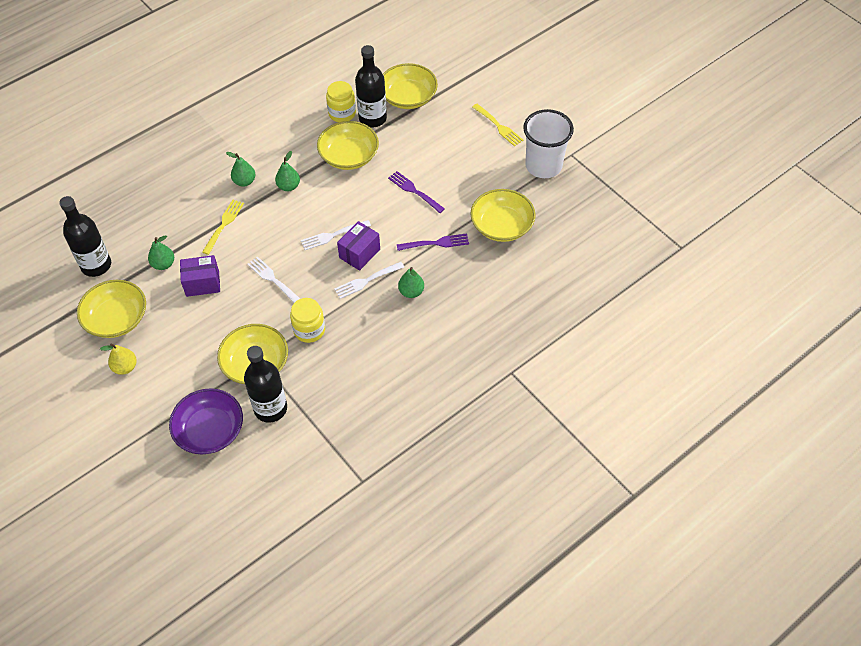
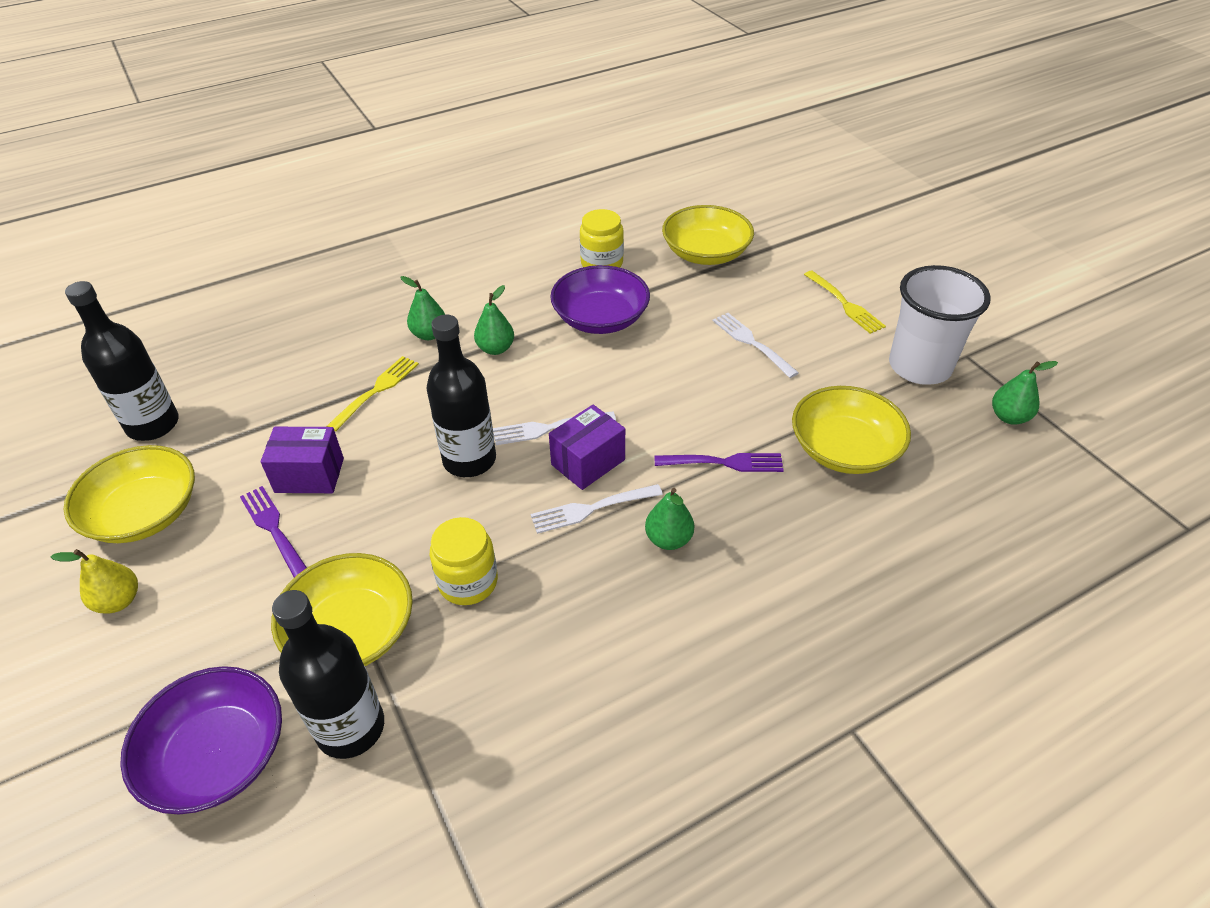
camera: 10 degrees right, 10 degrees down
(163, 264) = (258, 437): green pear -> green pear (1009, 417)
(273, 280) = (430, 486): white fork -> white fork (752, 343)
(349, 156) = (600, 318): yellow bowl -> purple bowl
(372, 118) = (647, 274): black bottle -> black bottle (469, 460)
(415, 191) = (698, 379): purple fork -> purple fork (275, 530)

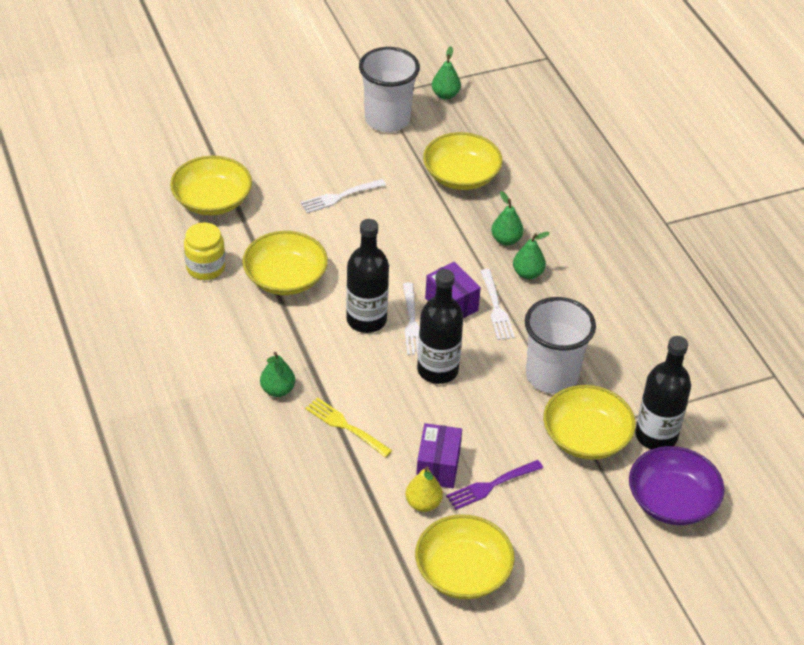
camera: 85 degrees left, 0 degrees up
(118, 601) = (548, 574): yellow pear -> yellow pear (423, 503)
(153, 425) = (357, 582): black bottle -> black bottle (366, 320)
(468, 582) = (551, 376): yellow jar -> white cup
(496, 349) = (309, 347): green pear -> green pear (506, 240)
(600, 318) = (285, 278): purple bowl -> yellow bowl
(723, 463) = (464, 235): purple fork -> none
(844, 304) = (305, 138): yellow fork -> none

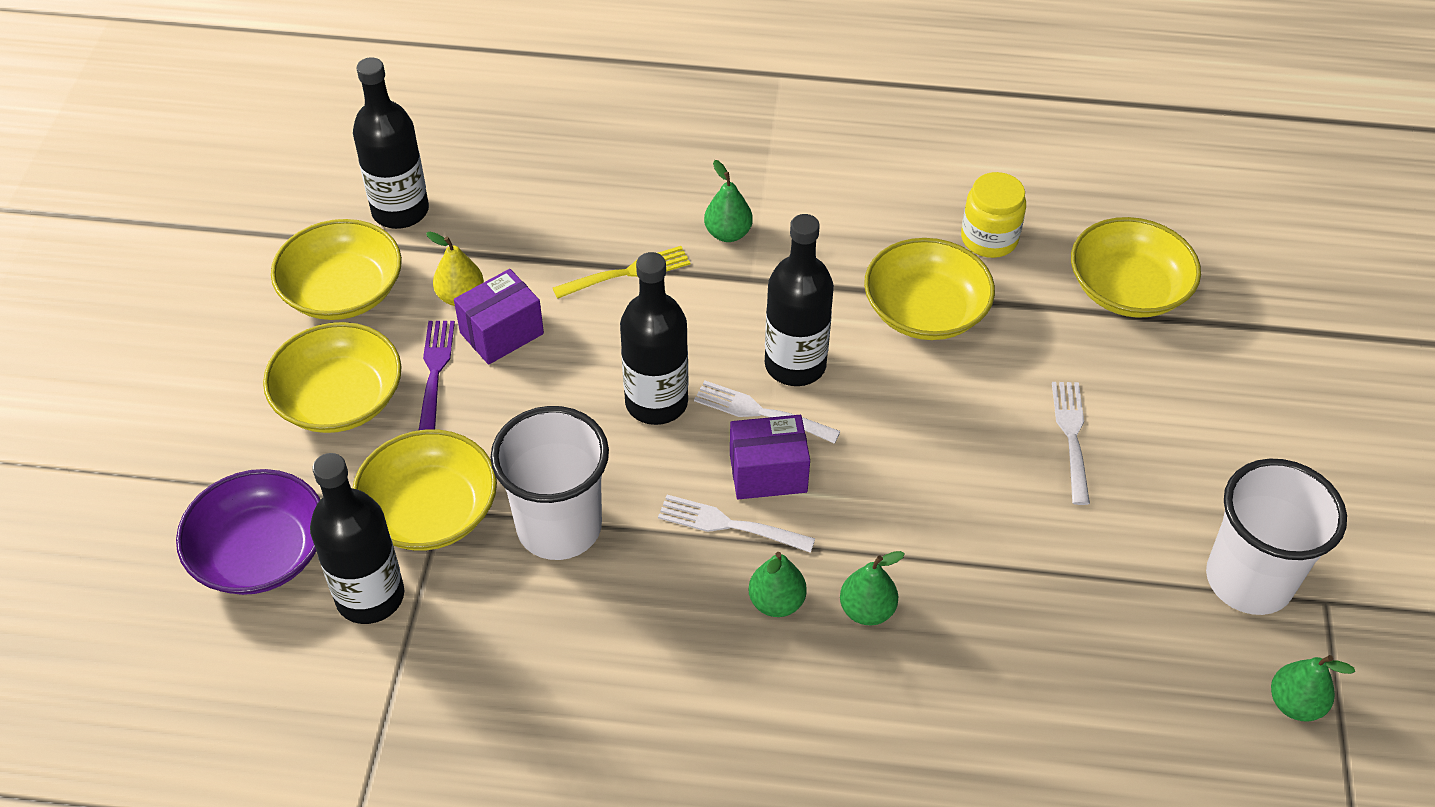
camera: 120 degrees right, 5 degrees up
(370, 579) = (400, 211): none -> black bottle
(438, 467) = (502, 333): purple box -> purple box turned 75 degrees counterclockwise
(461, 176) = (1054, 621): yellow bowl -> yellow bowl (339, 399)

